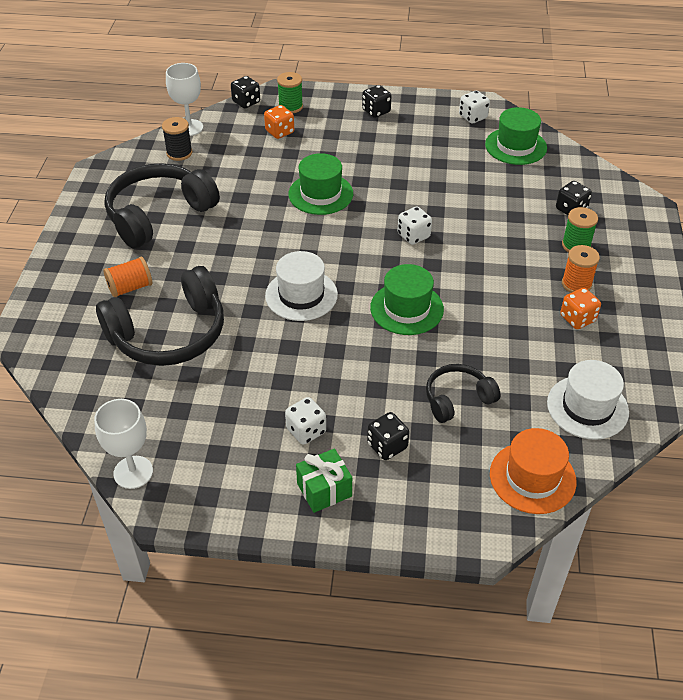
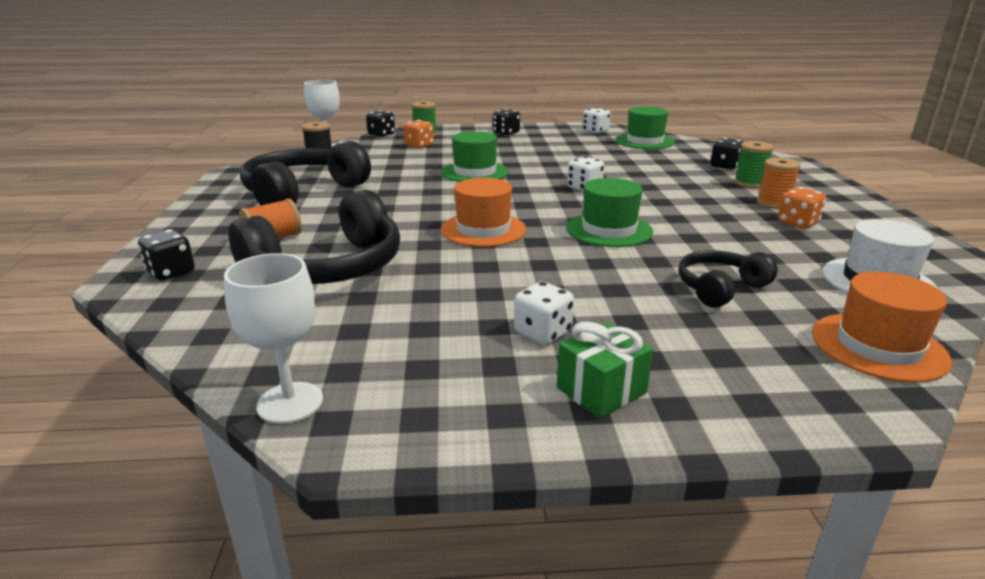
camera: 10 degrees left, 20 degrees down
(301, 295) = (483, 230): white hat -> orange hat
(387, 446) = (662, 336): black dice -> black dice (171, 272)

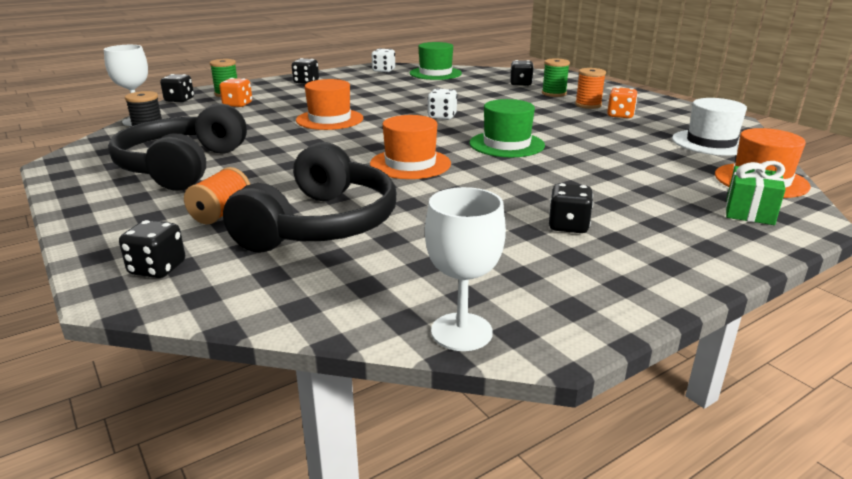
camera: 30 degrees left, 0 degrees up
(475, 172) = (329, 119): green hat -> orange hat
(542, 333) = (568, 226): white dice -> black dice
(601, 390) = (658, 251): green gift -> green gift (749, 212)
(719, 288) = (634, 168): black headphones -> none

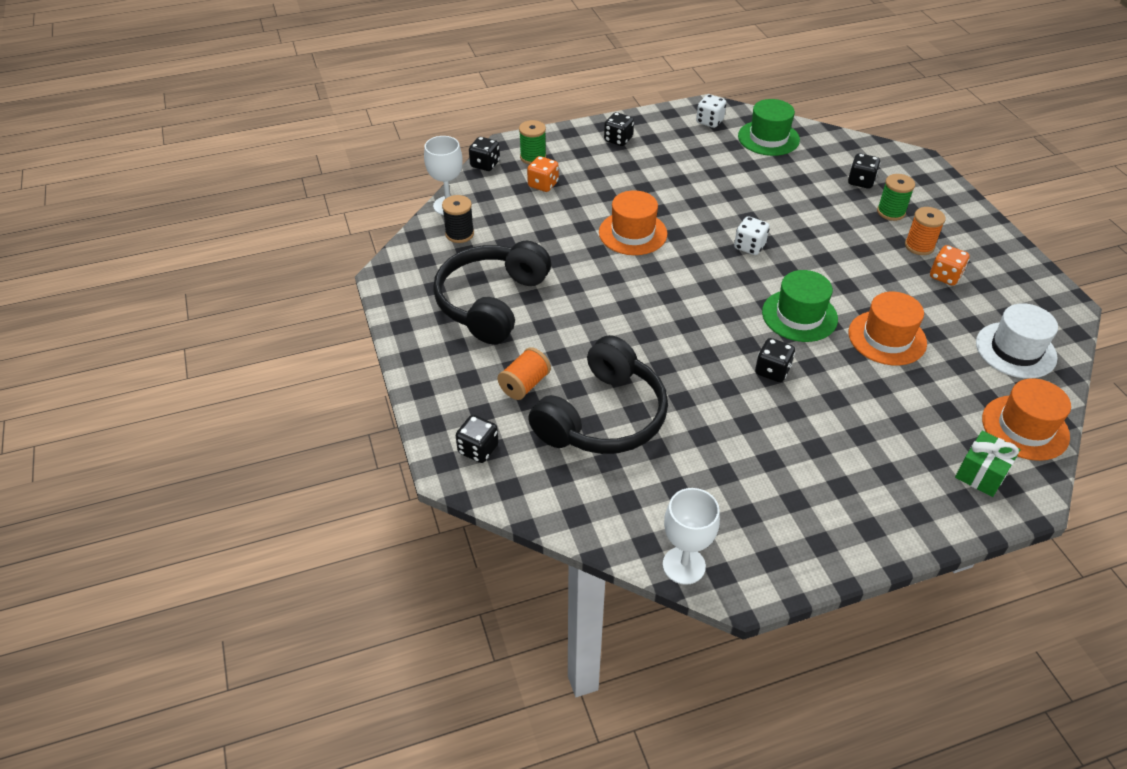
camera: 15 degrees right, 20 degrees up
(410, 164) = (696, 335): orange hat -> orange hat (887, 338)
(568, 226) = (808, 461): black dice -> black dice (772, 371)

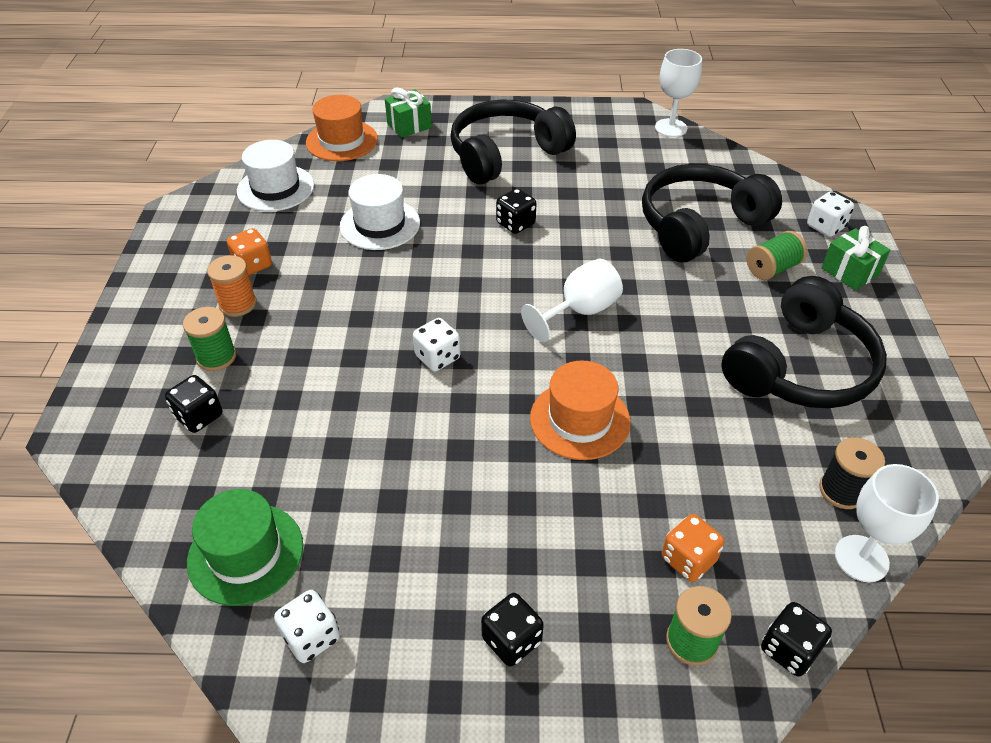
camera: 160 degrees left, 0 degrees up
(453, 400) = (849, 272): none -> green gift
(478, 449) = (825, 227): black dice -> white dice
(524, 384) = (772, 268): orange spool -> green spool
(670, 304) = (580, 311): none -> white goblet
(799, 315) = (447, 264): green hat -> none
(844, 459) = (505, 154): none -> black headphones
(887, 338) = (380, 224): orange hat -> white hat

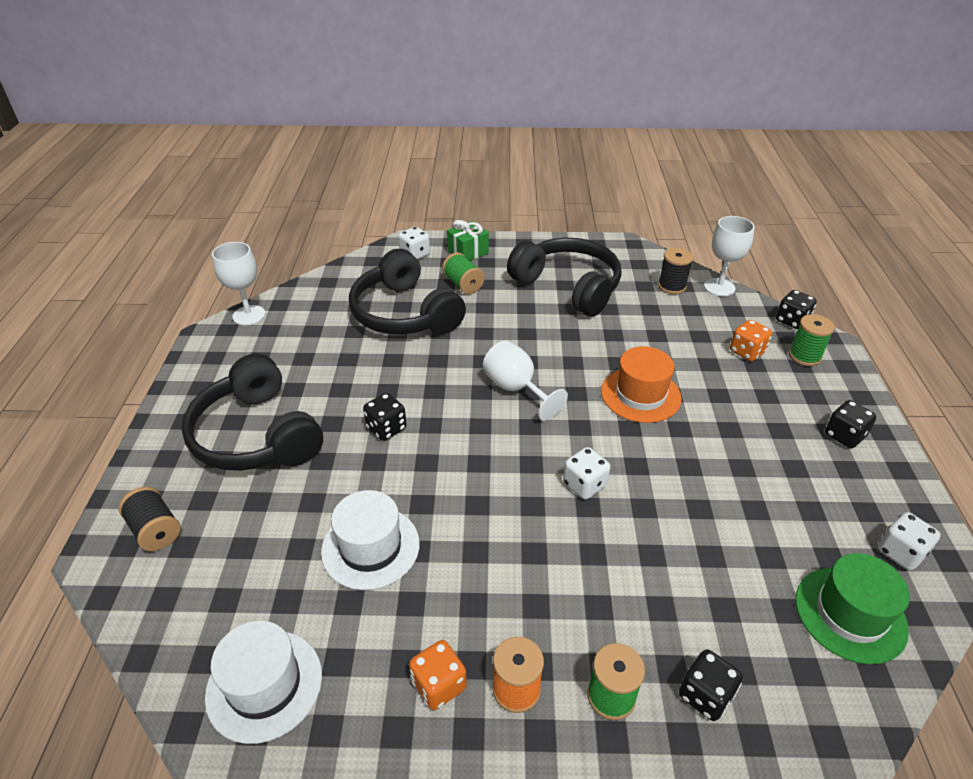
camera: 90 degrees left, 5 degrees down
(342, 141) = (165, 609): orange hat -> none
(409, 125) = (155, 530): green gift -> black spool

